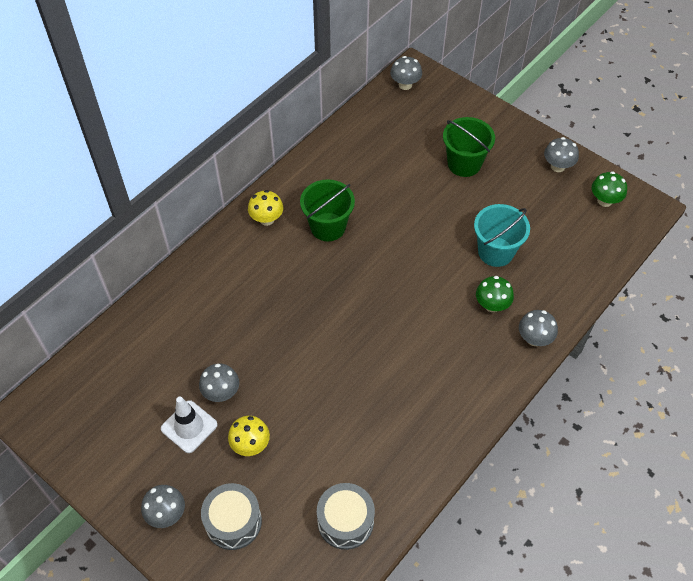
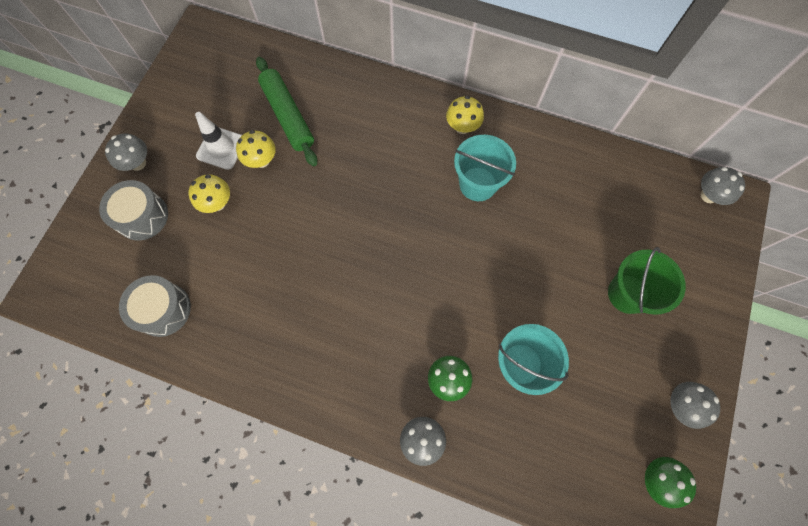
camera: 70 degrees right, 15 degrees up
(182, 356) = (288, 116): none -> green rolling pin
(221, 392) = (261, 160): grey mushroom -> yellow mushroom
(328, 227) = (478, 184): green bucket -> turquoise bucket

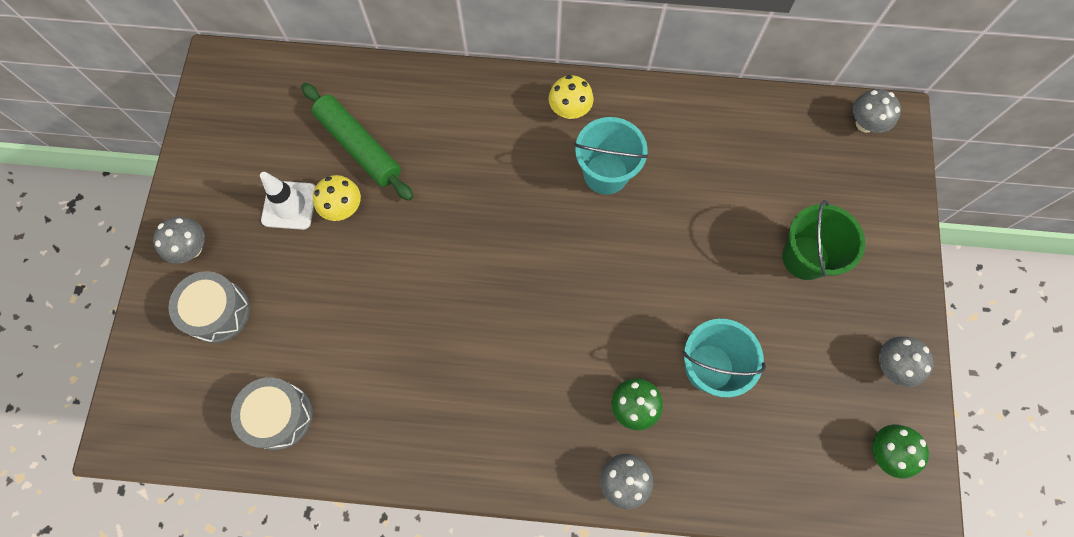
camera: 15 degrees left, 0 degrees up
(217, 203) = (305, 272): yellow mushroom -> none

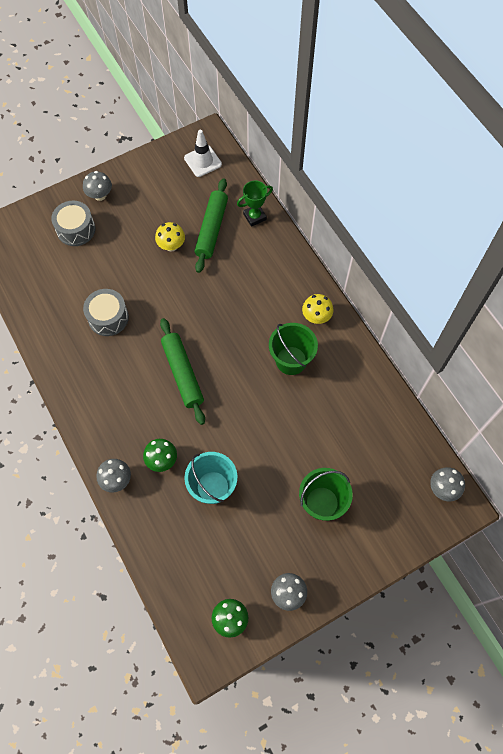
camera: 55 degrees right, 5 degrees down
(279, 416) = (42, 293): grey drum -> grey drum (108, 317)
(289, 205) = (154, 221): white traffic cone -> white traffic cone (203, 161)
(382, 88) = (254, 217): none -> green trophy
(534, 307) = (183, 373): none -> green rolling pin
(605, 174) = (291, 360): turquoise bucket -> green bucket

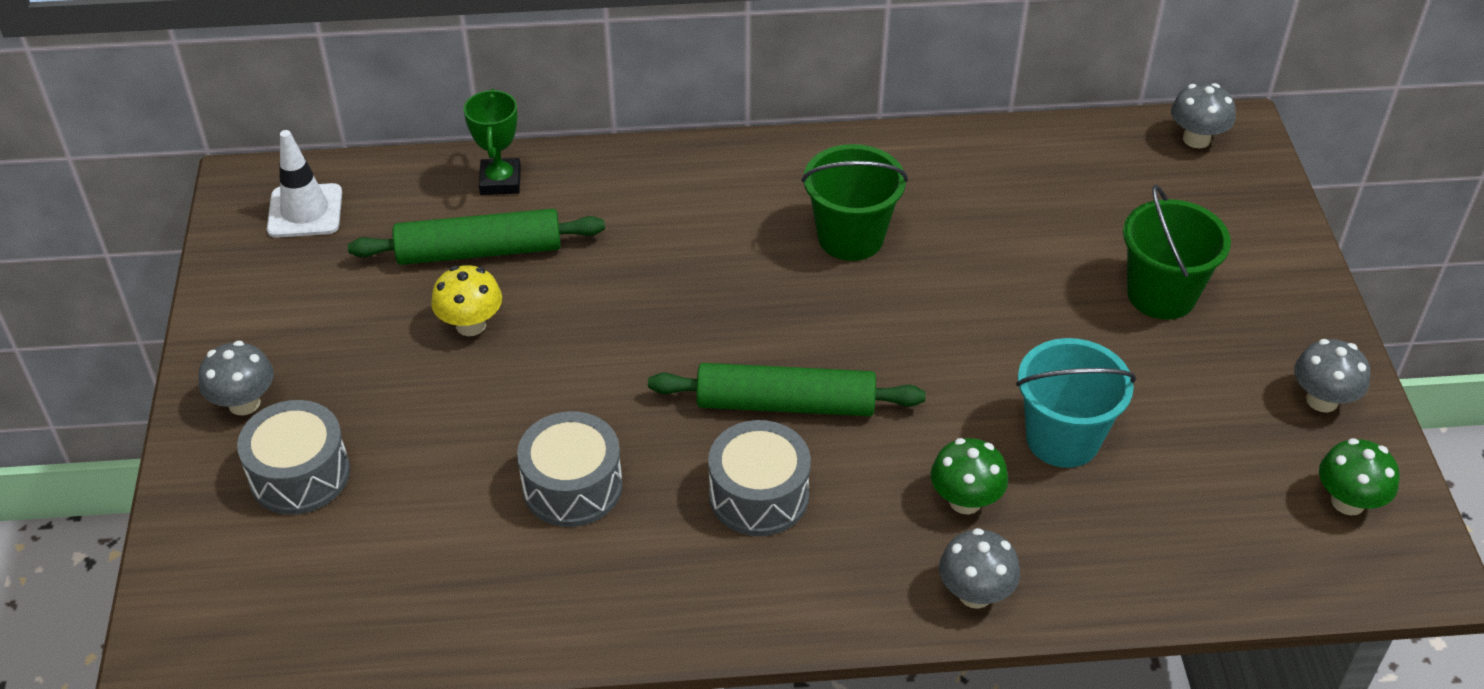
camera: 65 degrees left, 20 degrees down
(131, 383) = (759, 495): none -> grey drum
(211, 229) = (479, 251): green rolling pin -> green rolling pin turned 45 degrees counterclockwise
(316, 317) = (780, 174): yellow mushroom -> none

